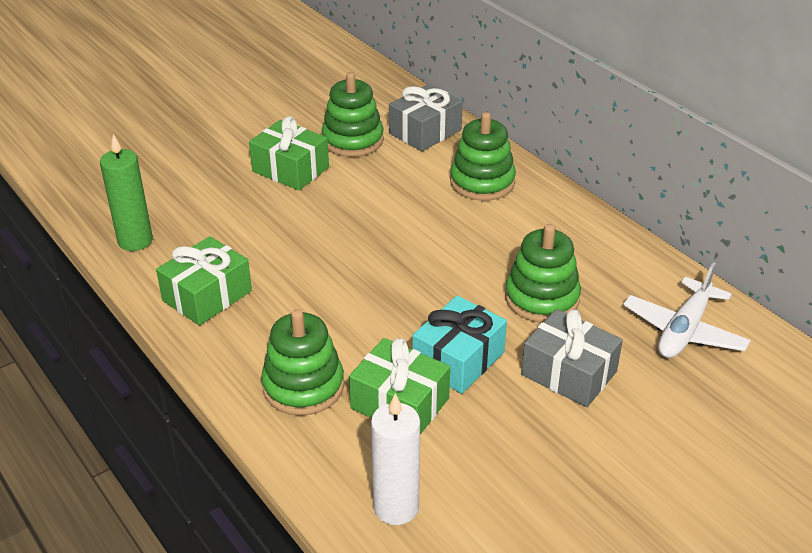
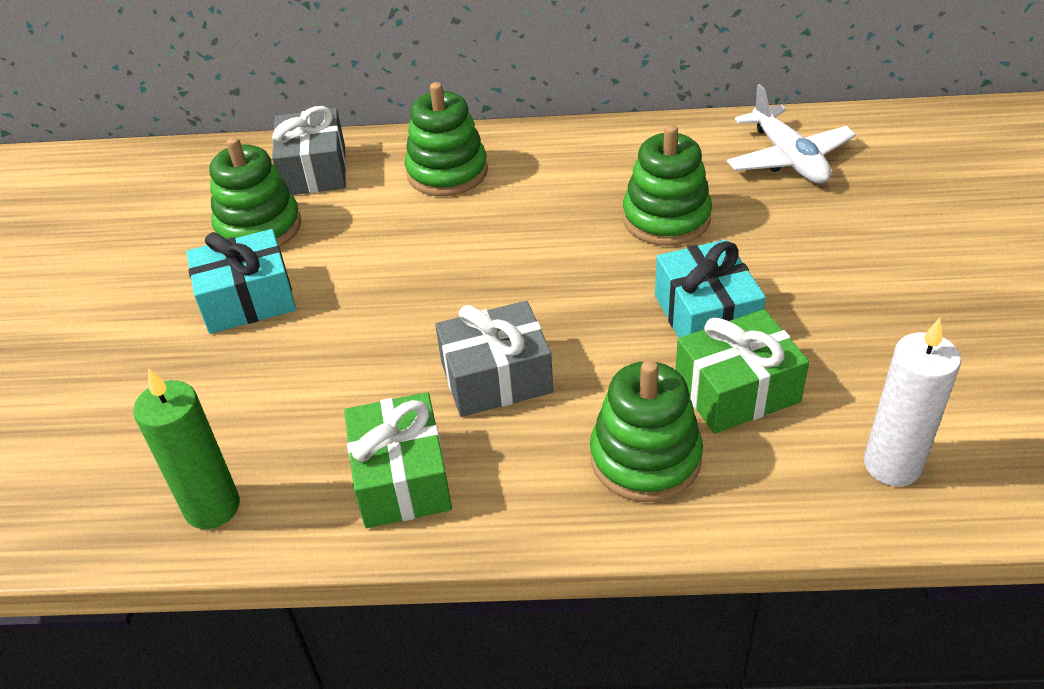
camera: 50 degrees left, 5 degrees up
(290, 169) = (248, 300): green gift -> turquoise gift
(569, 373) = (788, 252): grey gift -> grey gift (496, 378)

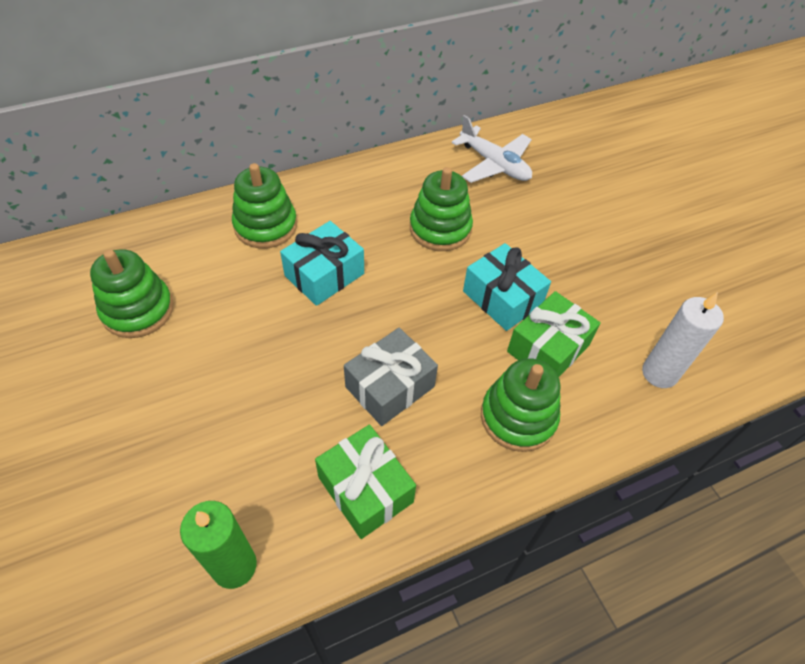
camera: 30 degrees left, 10 degrees up
(248, 300) = (164, 377): turquoise gift -> turquoise gift (324, 275)
(314, 170) = (157, 247): grey gift -> none

